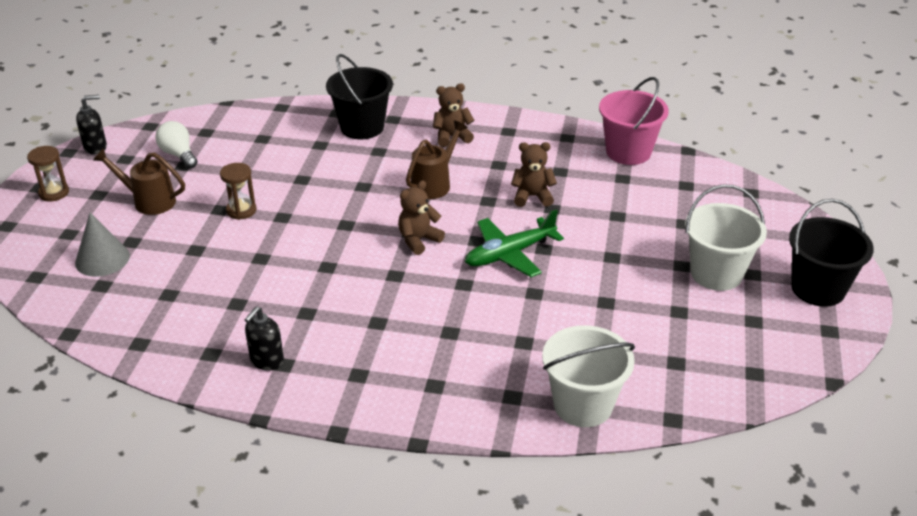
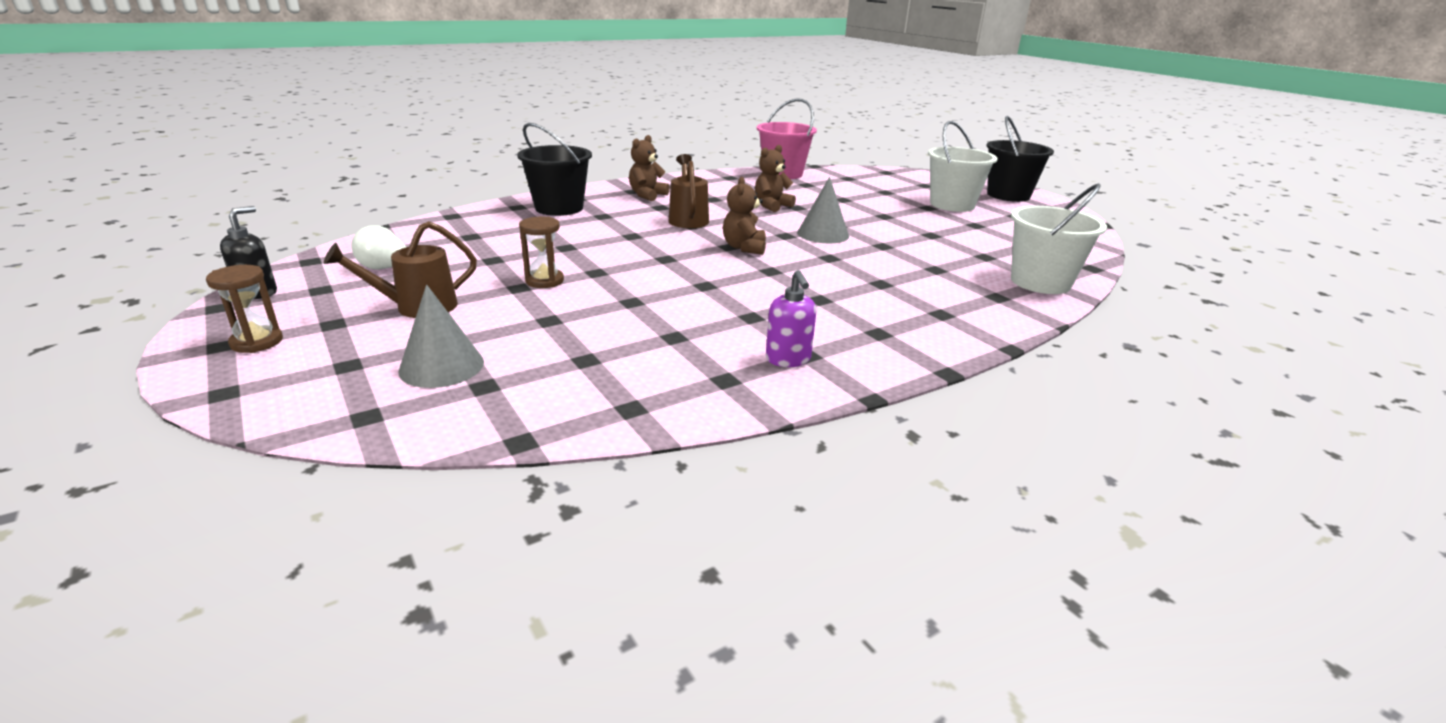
camera: 45 degrees left, 10 degrees down
(266, 361) = (788, 359): black soap dispenser -> purple soap dispenser
(509, 254) = (823, 234): green plane -> grey cone

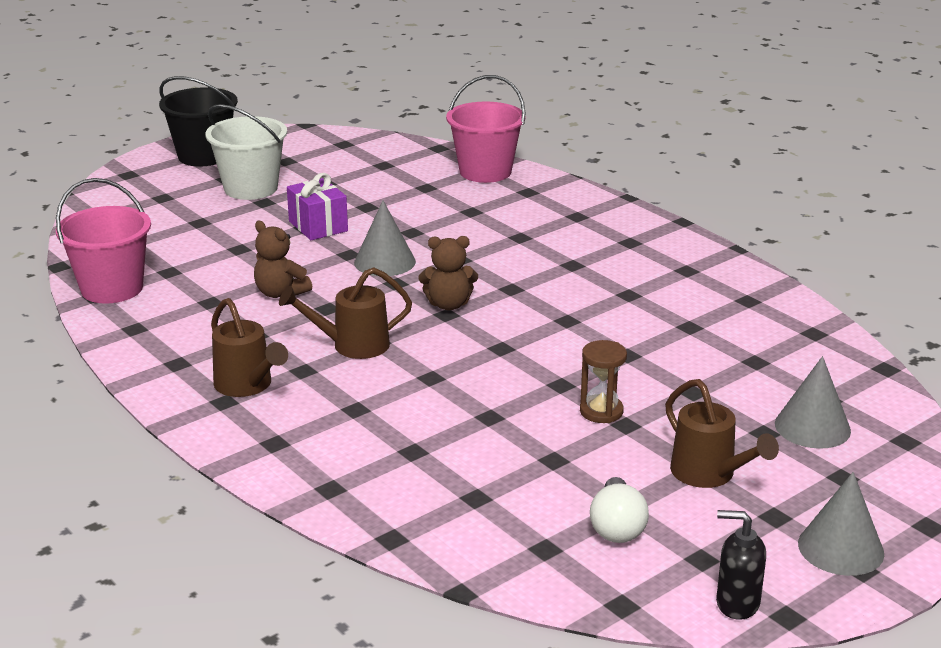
camera: 95 degrees left, 0 degrees up
(257, 342) = (840, 548): brown hourglass -> grey cone
(559, 208) = (329, 450): black bucket -> none
(647, 195) = (247, 386): brown teddy bear -> brown watering can
(788, 359) = (700, 277): purple soap dispenser -> none
(886, 219) = (318, 226): none -> purple gift
(1040, 282) = (485, 172): white bucket -> pink bucket

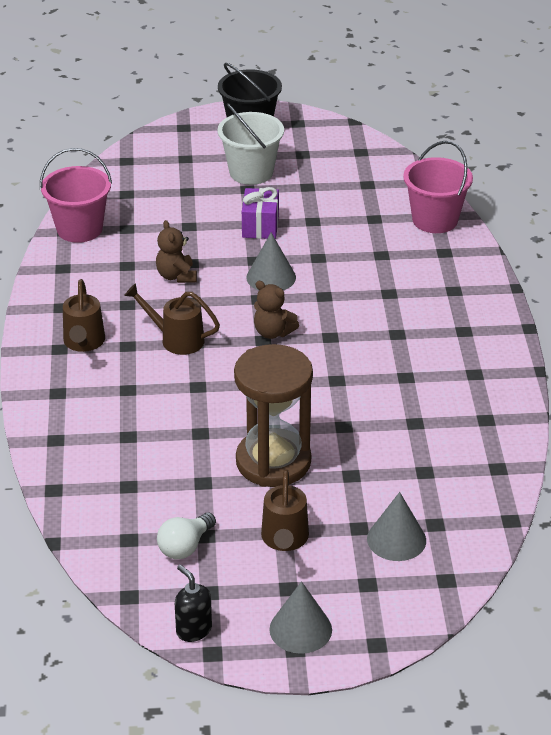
camera: 35 degrees right, 10 degrees up
(601, 411) = (273, 462): brown hourglass -> brown hourglass, size x2.24

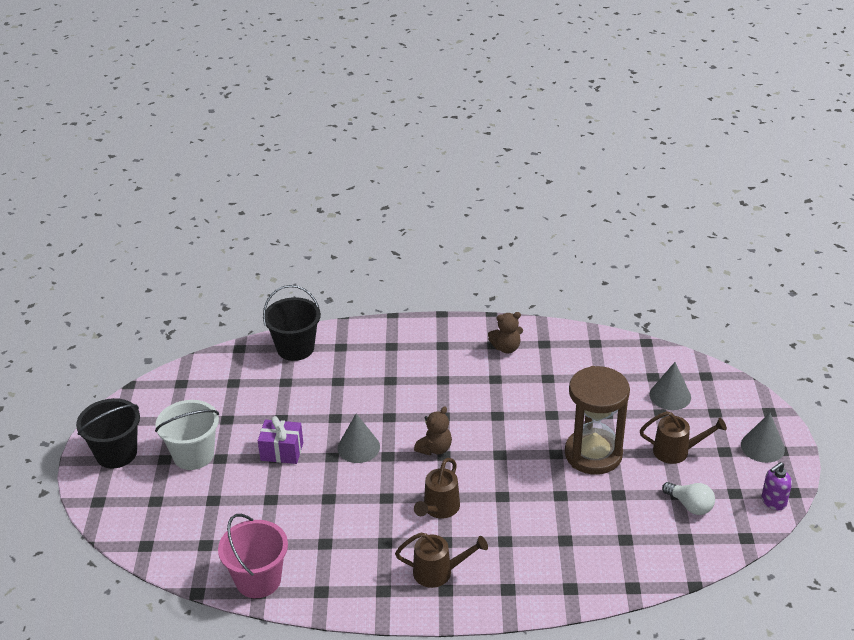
camera: 85 degrees left, 0 degrees up
(176, 276) = (347, 508): brown teddy bear -> brown teddy bear (506, 348)
(193, 630) = (773, 502): black soap dispenser -> purple soap dispenser
(435, 220) = (295, 348): pink bucket -> black bucket

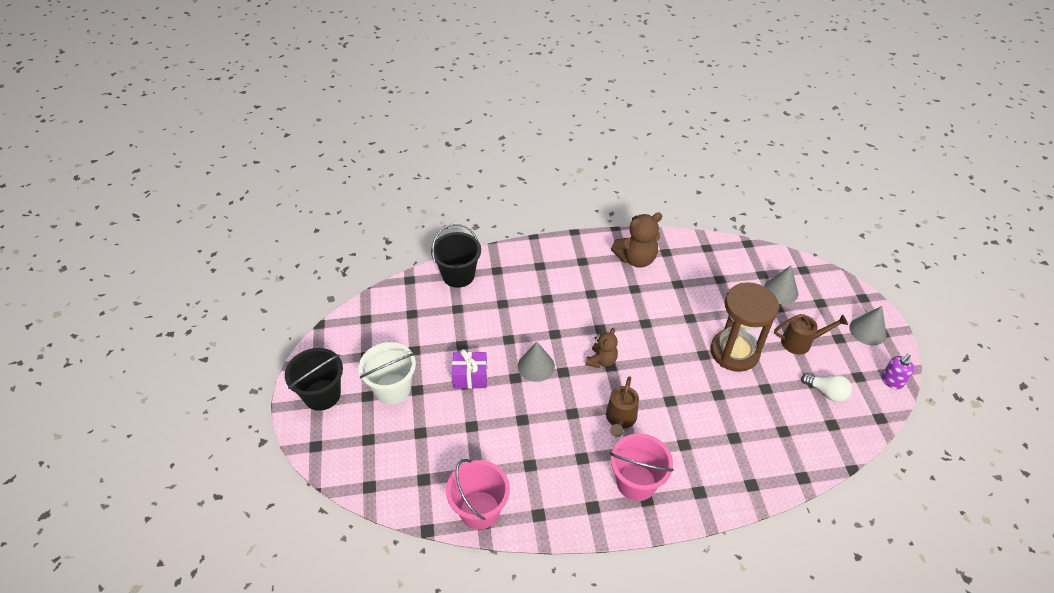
camera: 10 degrees left, 10 degrees up
(439, 572) = (636, 482): brown watering can -> pink bucket
(506, 348) = (636, 259): brown teddy bear -> brown teddy bear, size x1.59

